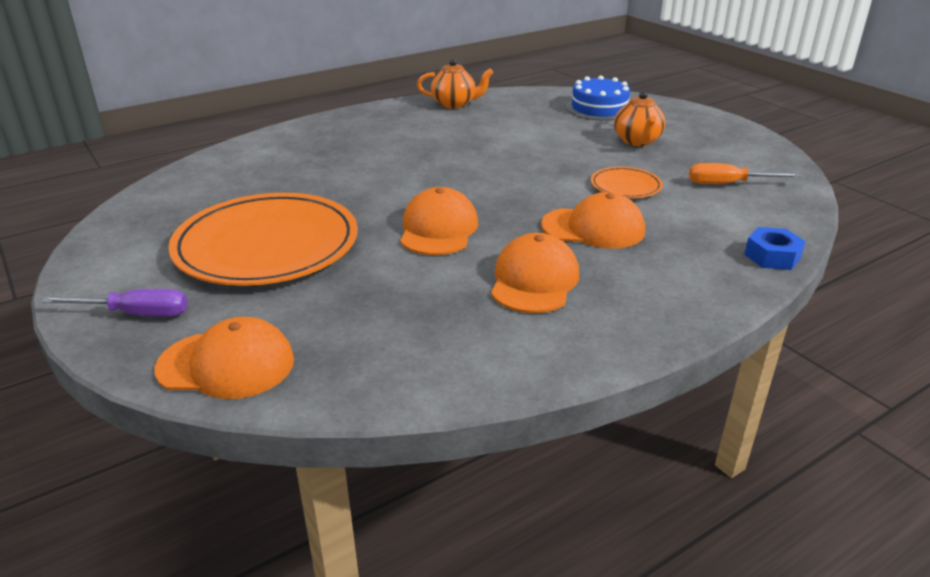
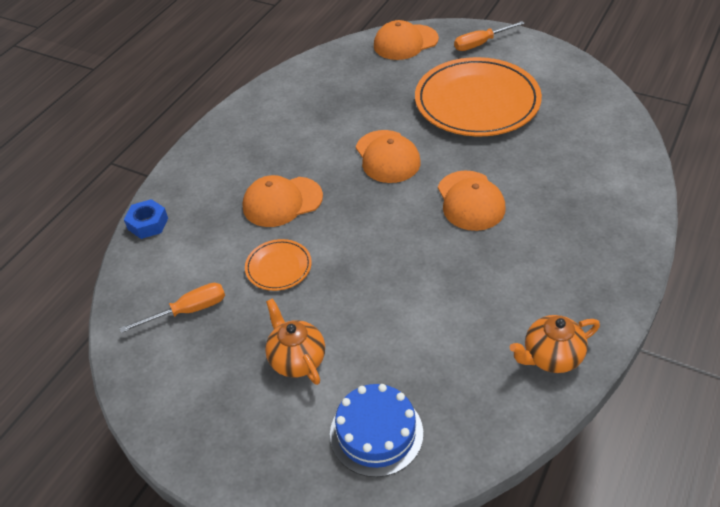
camera: 155 degrees right, 15 degrees up
(135, 314) = (480, 43): purple screwdriver -> orange screwdriver
(534, 280) = (296, 141): orange cap -> orange cap (470, 201)

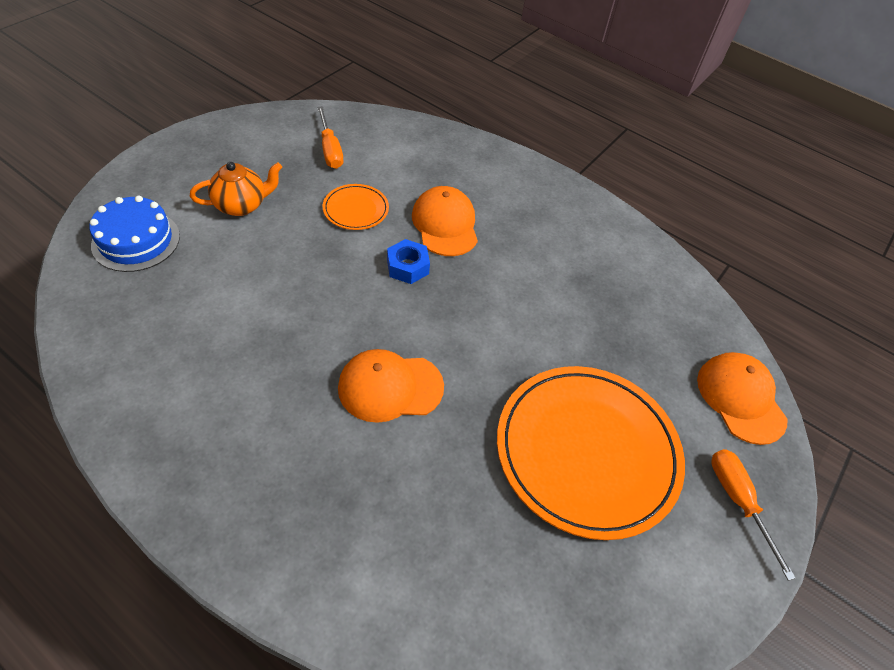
camera: 90 degrees right, 5 degrees up
(148, 224) = (446, 136): blue nut -> blue nut (407, 267)
(387, 157) = (493, 324): orange cap -> none
(551, 357) = (130, 394): orange teapot -> none

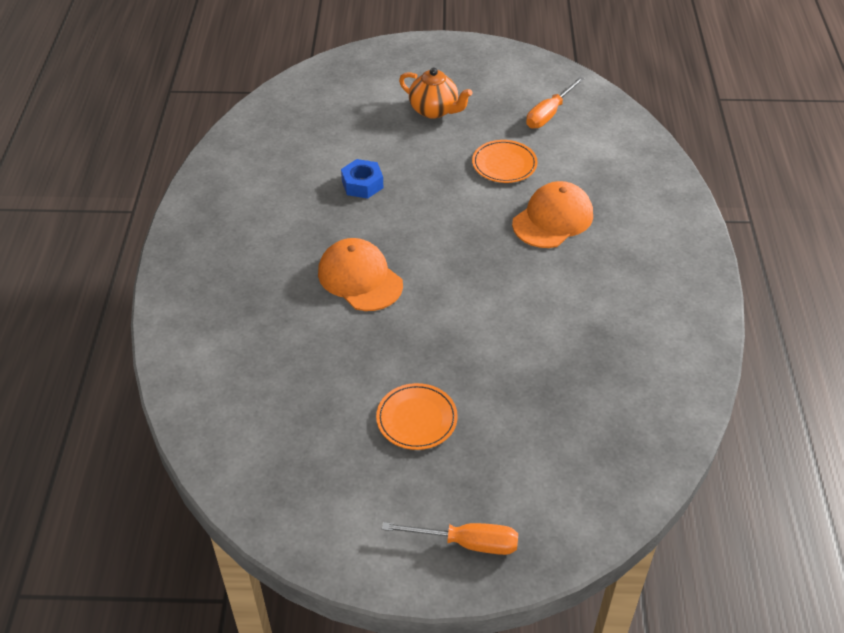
camera: 60 degrees right, 5 degrees down
(136, 240) = (346, 90): blue cake -> none
(407, 267) = (481, 224): blue nut -> blue nut (362, 184)
(587, 451) = (416, 419): orange plate -> orange plate, size x0.45
(738, 501) = (467, 543): orange screwdriver -> orange screwdriver turned 60 degrees clockwise
(740, 399) = (584, 505): orange cap -> none

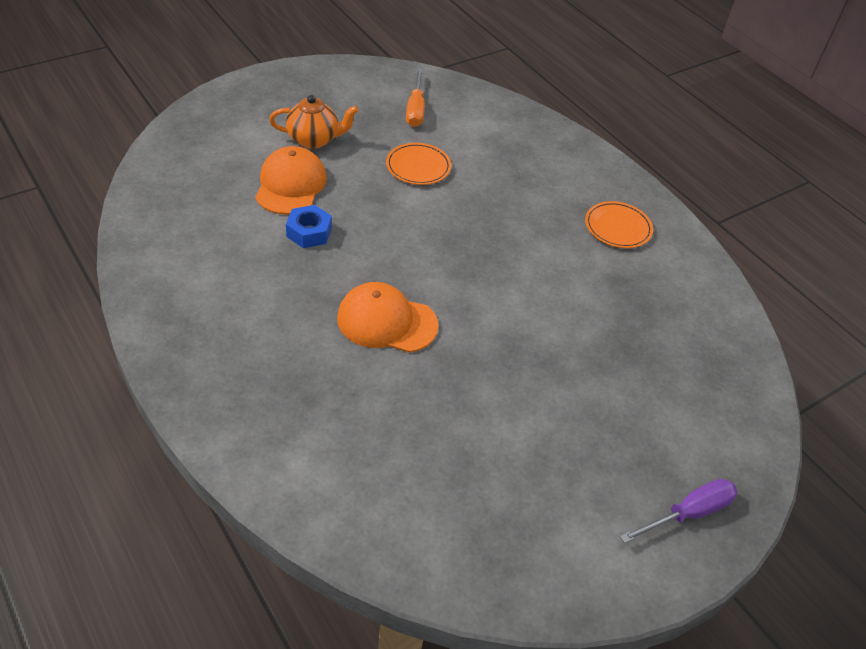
camera: 40 degrees left, 0 degrees up
(416, 419) = (551, 426): orange plate -> orange plate (617, 227)
(467, 543) = (688, 513): orange screwdriver -> purple screwdriver
(553, 219) = (499, 199): orange cap -> orange cap (290, 185)

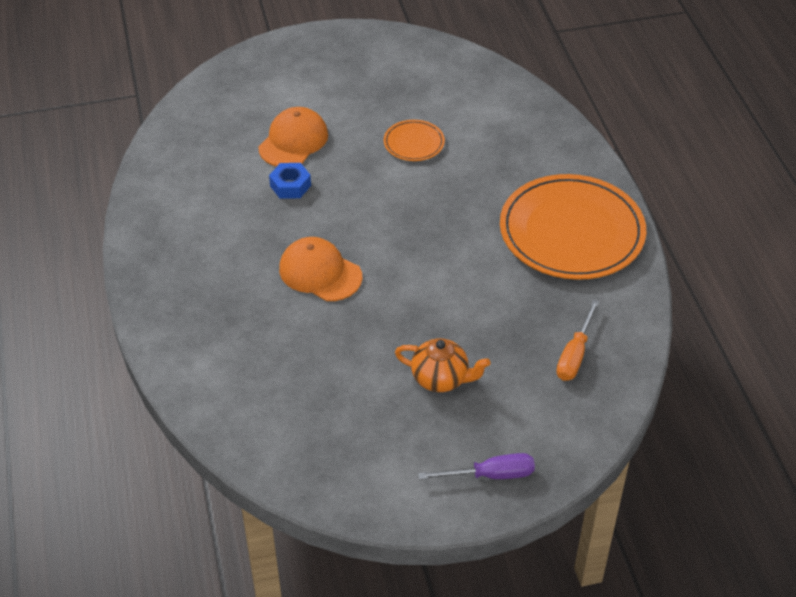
camera: 25 degrees right, 0 degrees up
(314, 140) = (332, 103): orange teapot -> orange teapot (441, 379)
(415, 110) = (439, 88): orange screwdriver -> orange screwdriver (575, 355)
(617, 227) = (571, 232): orange plate -> orange plate, size x2.23

